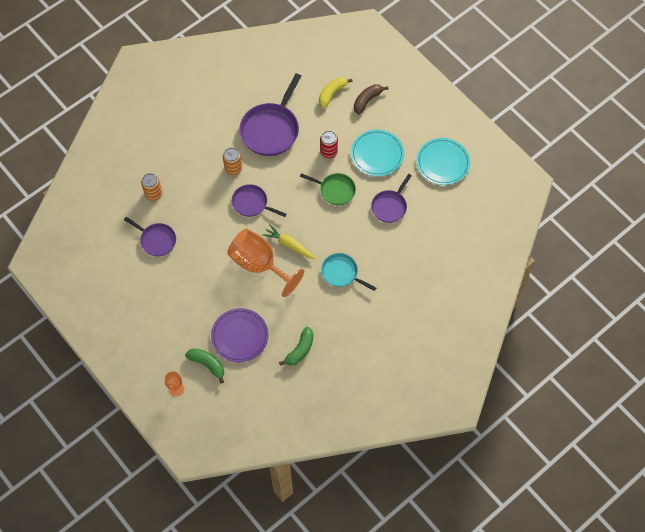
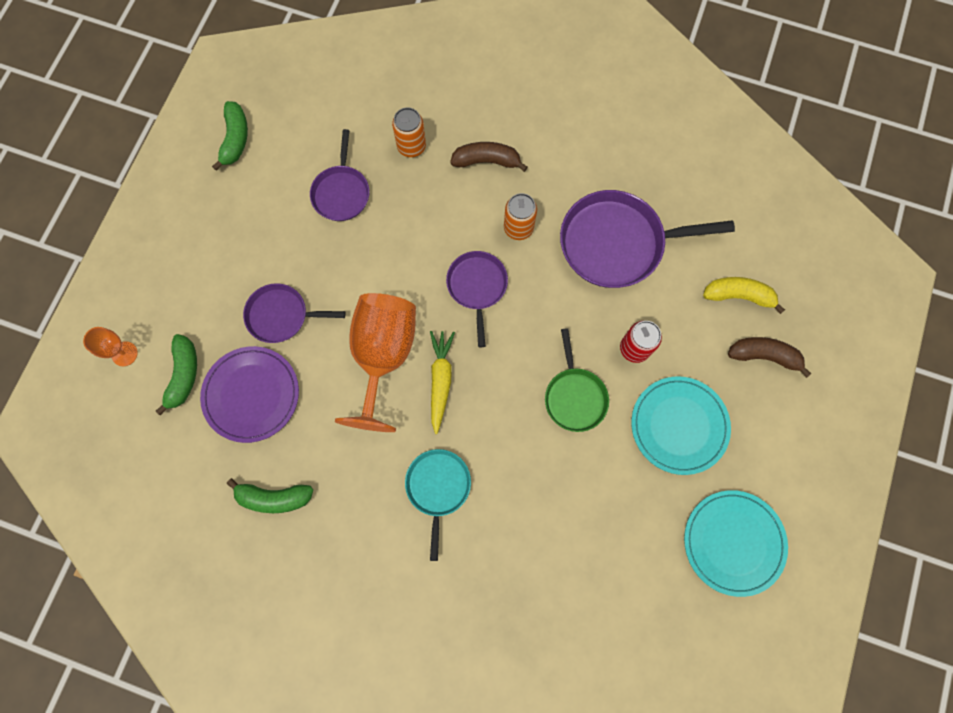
camera: 60 degrees right, 10 degrees up
(87, 277) = (235, 139): none -> green banana
(187, 163) = (487, 161): none -> brown banana
(390, 206) = (599, 499): purple pan -> purple pan (281, 316)

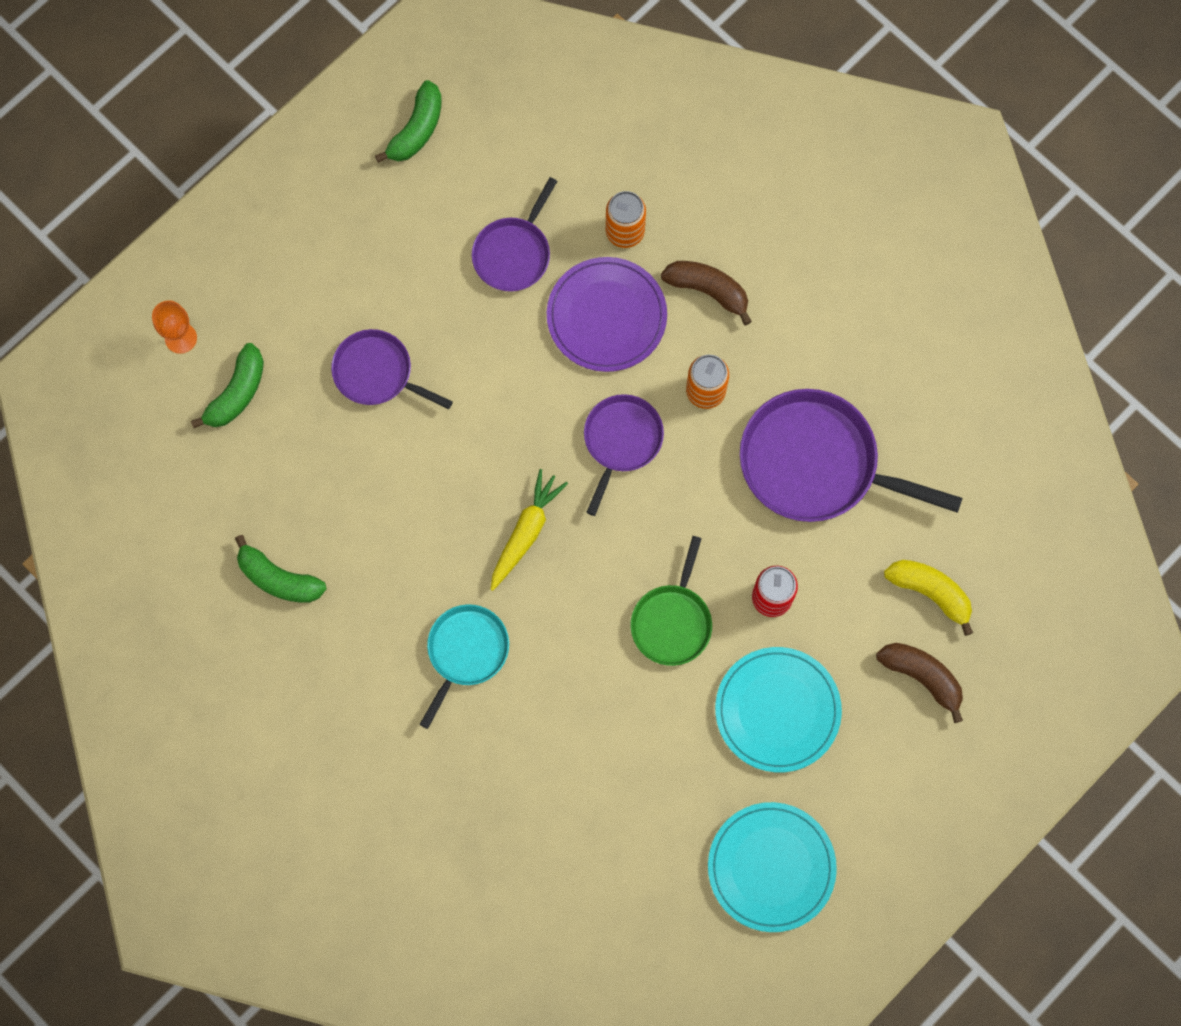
camera: 25 degrees right, 0 degrees up
(251, 395) = (303, 450): purple plate -> purple plate (606, 316)
(383, 356) = (473, 473): orange goblet -> none

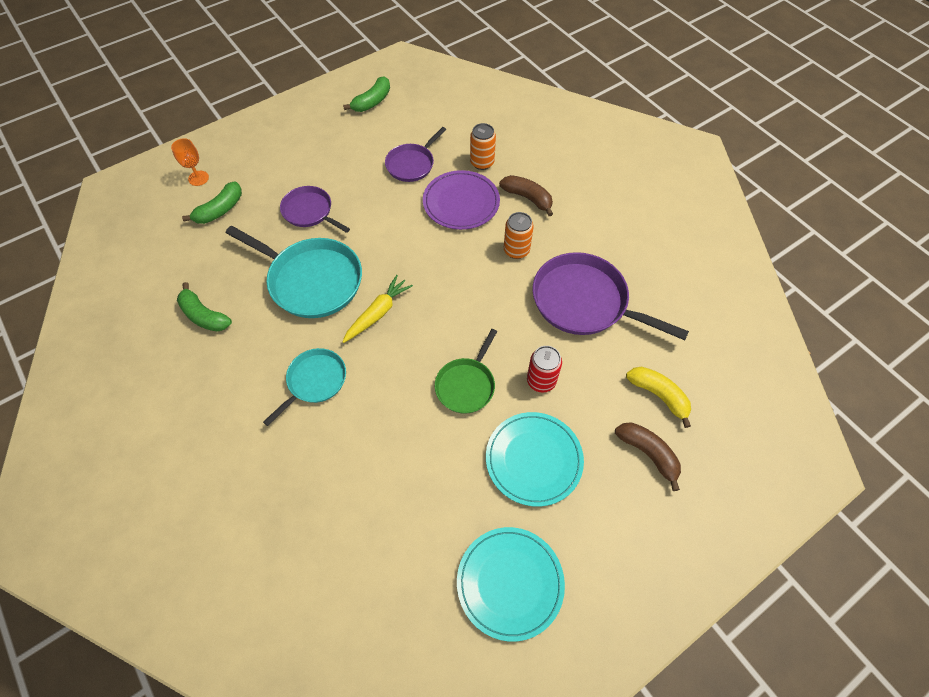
camera: 10 degrees right, 15 degrees down
(416, 495) = (312, 280): none -> turquoise pan
(621, 441) = (455, 270): purple pan -> none

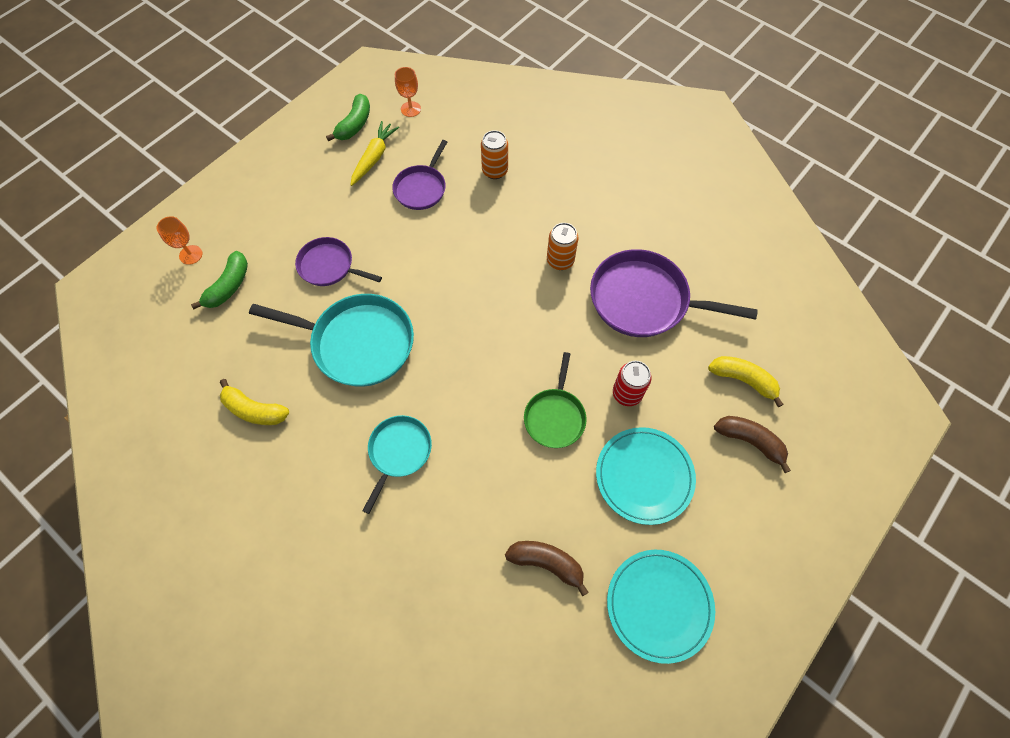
camera: 15 degrees left, 5 degrees up
(204, 315) = (254, 410): green banana -> yellow banana
(378, 313) = (440, 362): yellow carrot -> yellow carrot (374, 157)
(425, 98) = (410, 109): none -> orange goblet
(461, 202) = (487, 220): purple plate -> none
(528, 198) = (554, 200): brown banana -> brown banana (547, 563)

